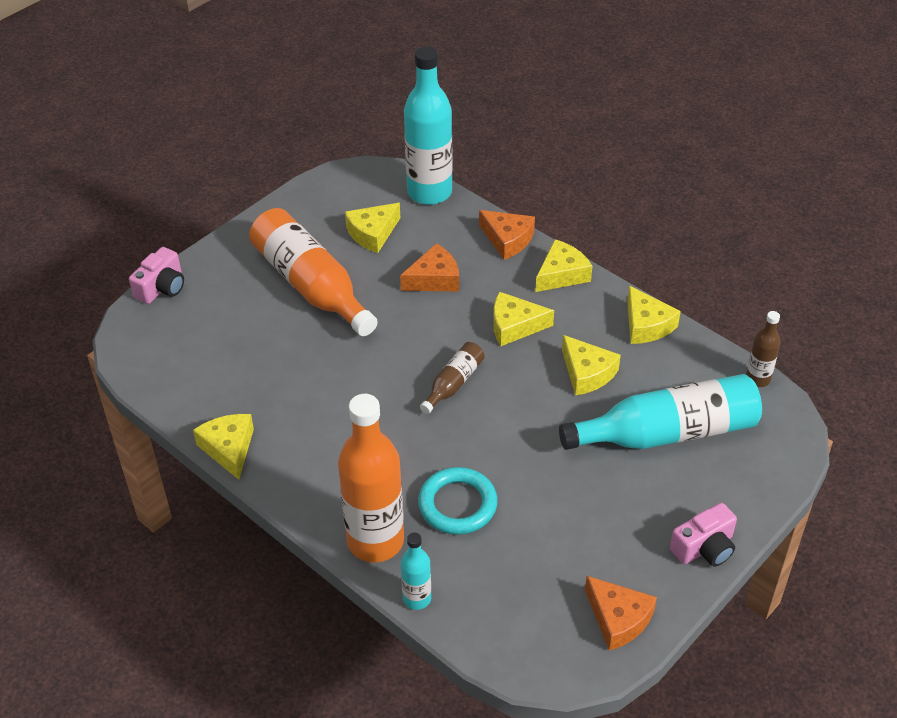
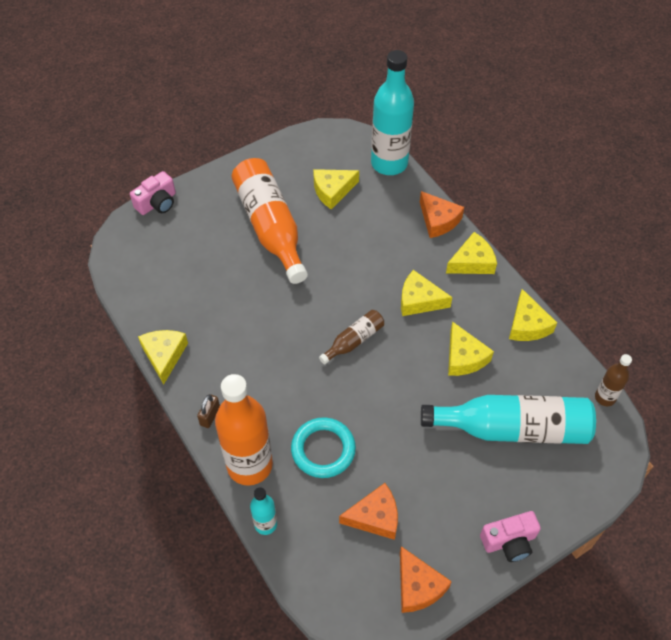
camera: 15 degrees right, 10 degrees up
(308, 500) = (210, 416): none -> brown padlock
(434, 279) = (368, 243): orange cheese -> orange cheese (375, 517)

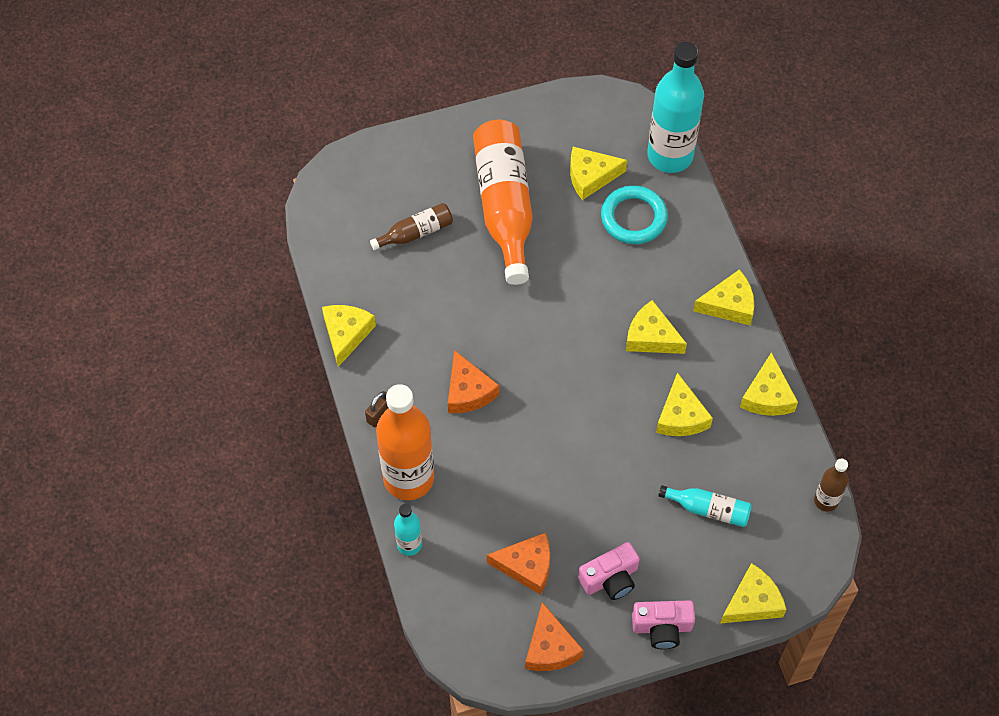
camera: 15 degrees right, 5 degrees up
(157, 203) = (380, 146): pink camera -> pink camera (610, 578)
(323, 449) = (492, 481): turquoise ring -> turquoise ring (633, 218)
(354, 341) = (561, 367): brown bottle -> brown bottle (416, 233)
(438, 220) = (706, 243): orange cheese -> orange cheese (468, 391)
(513, 428) = (708, 509): turquoise bottle -> turquoise bottle, size x0.48
(577, 498) = (752, 602): none -> yellow cheese

